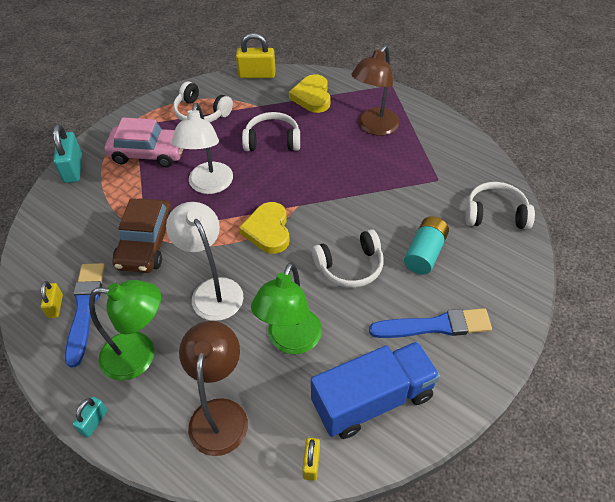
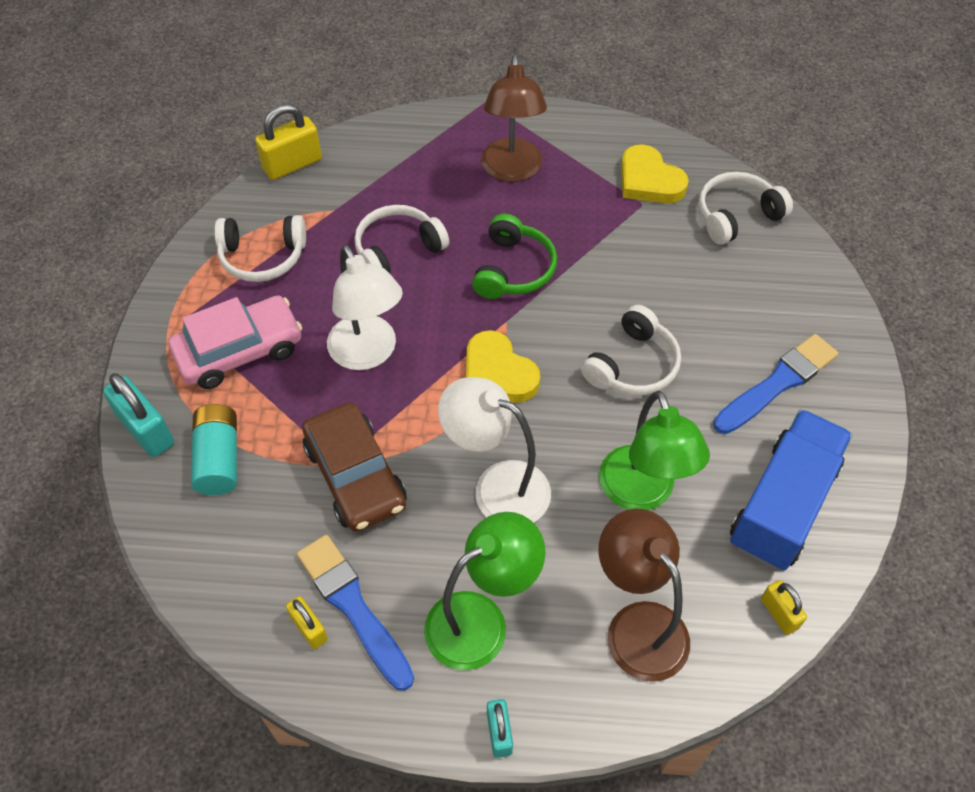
camera: 35 degrees left, 5 degrees up
(312, 97) = (397, 163): yellow heart -> yellow heart (649, 180)
(327, 180) = (513, 269): none -> green headphones
(425, 253) = (700, 303): turquoise battery -> turquoise battery (219, 459)

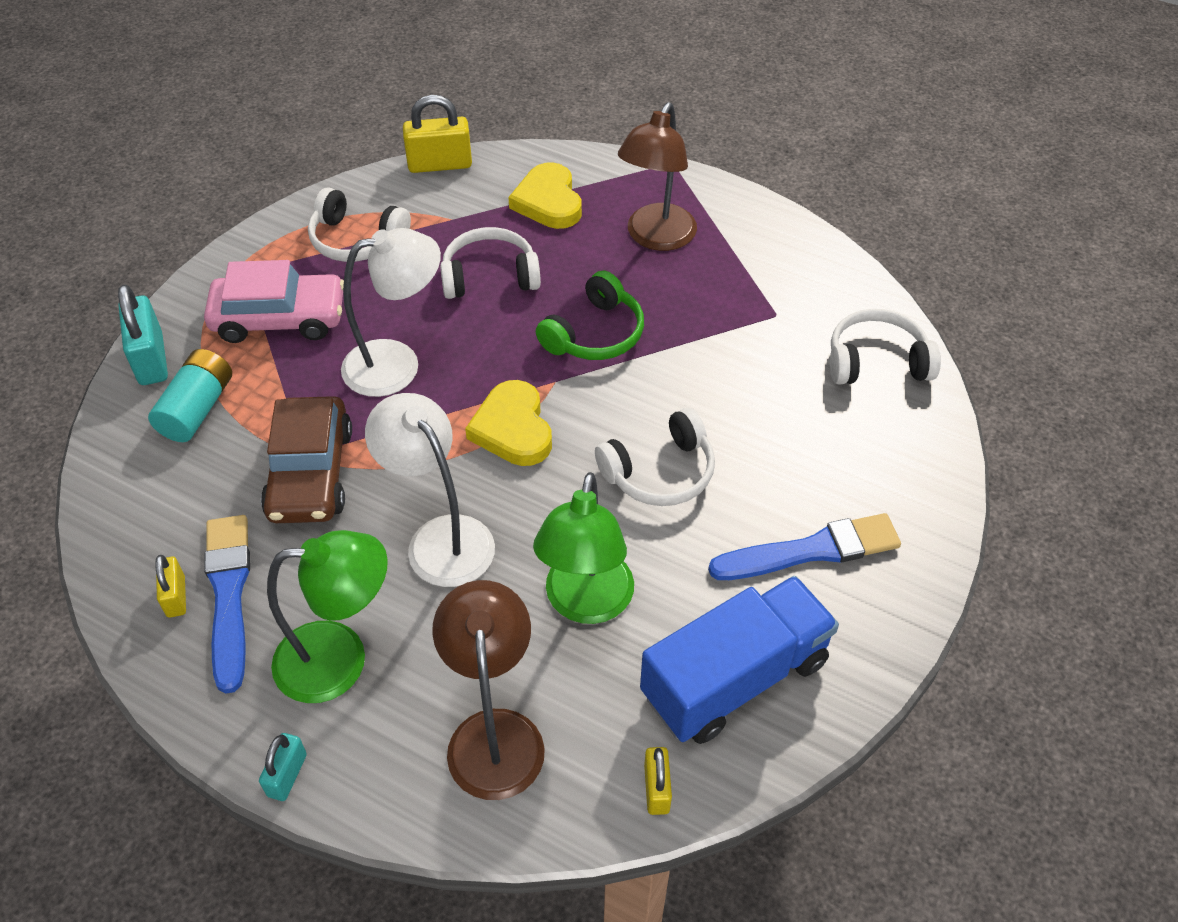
camera: 25 degrees right, 5 degrees down
(368, 354) = (397, 364): white lamp -> white lamp turned 105 degrees counterclockwise
(649, 180) = (799, 294): yellow heart -> yellow heart (548, 201)

